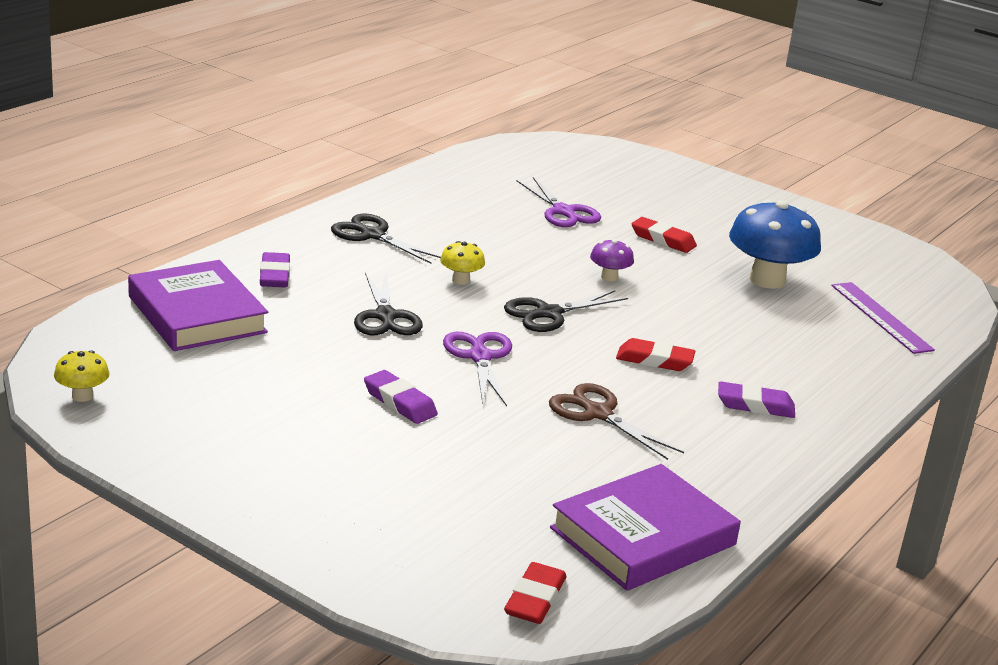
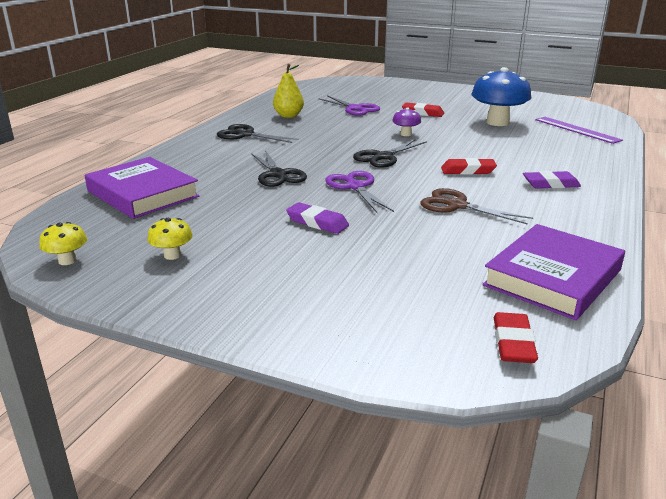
camera: 10 degrees left, 0 degrees up
(274, 275) = (189, 164): purple eraser -> none
(453, 208) = (288, 116): none -> yellow pear
(460, 280) = (315, 149): yellow mushroom -> yellow mushroom (172, 255)

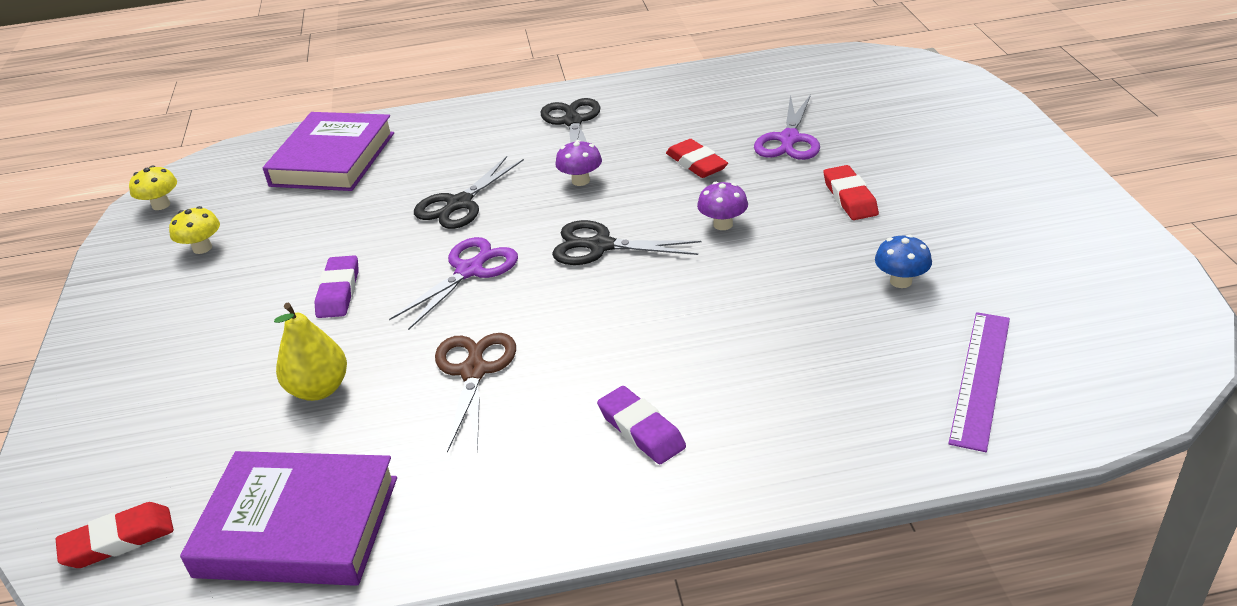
camera: 60 degrees right, 10 degrees up
(288, 116) = (685, 111): yellow pear -> yellow pear (319, 389)
(311, 147) = (580, 181): none -> purple mushroom
(468, 171) = (620, 334): red eraser -> red eraser (696, 163)
(497, 122) = (901, 281): blue mushroom -> blue mushroom, size x0.47

